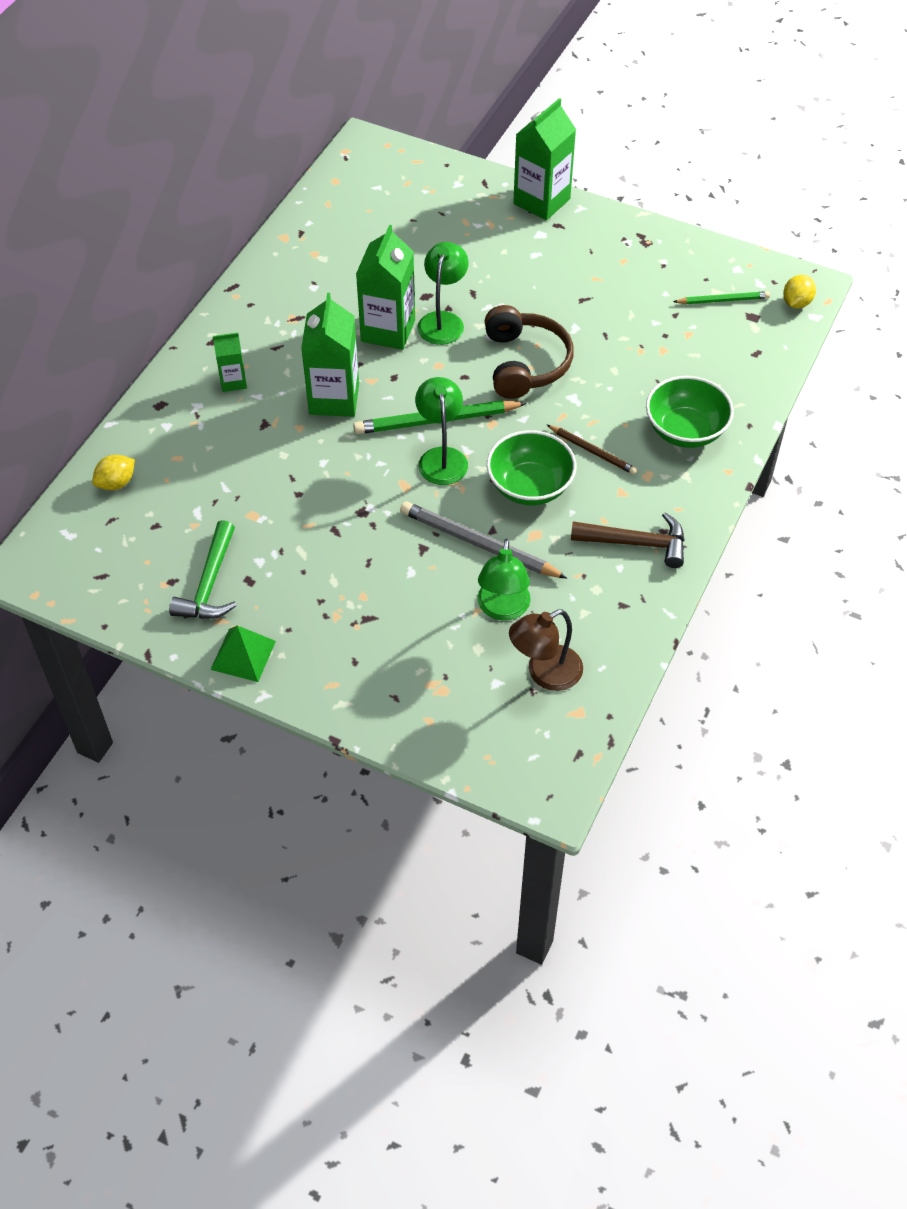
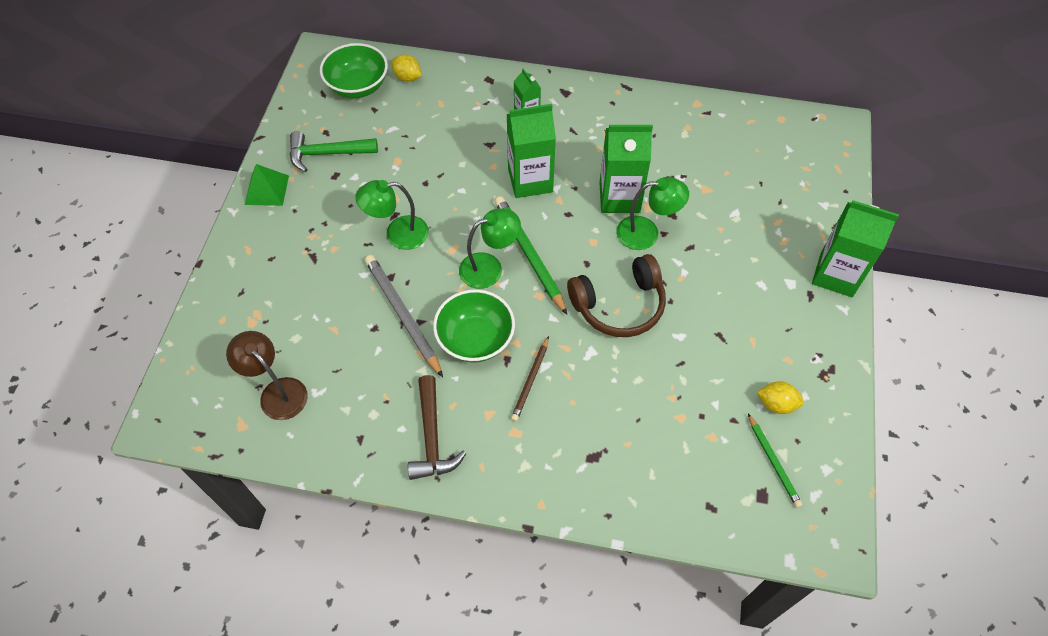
camera: 75 degrees right, 5 degrees up
(479, 544) = (403, 315): grey pencil -> grey pencil turned 45 degrees counterclockwise
(503, 609) = (338, 347): green lamp -> green lamp (398, 234)
(685, 430) = (581, 456): green bowl -> green bowl (358, 86)
(796, 303) = (802, 538): yellow lemon -> yellow lemon (776, 404)

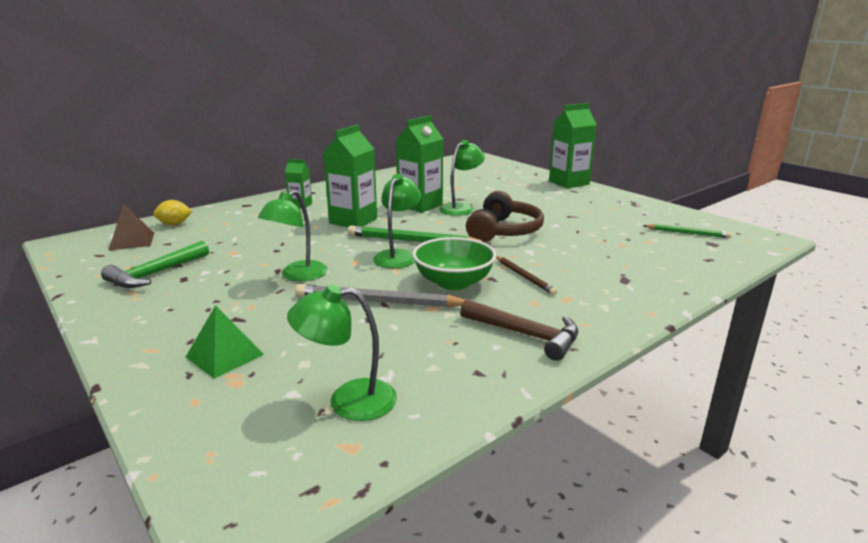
camera: 50 degrees left, 35 degrees down
(266, 190) = (116, 313): green pyramid -> green pyramid (224, 355)
(277, 392) = (348, 401): brown lamp -> green lamp
(358, 86) = (132, 241): green bowl -> brown pyramid
(776, 404) = (642, 219): yellow lemon -> none

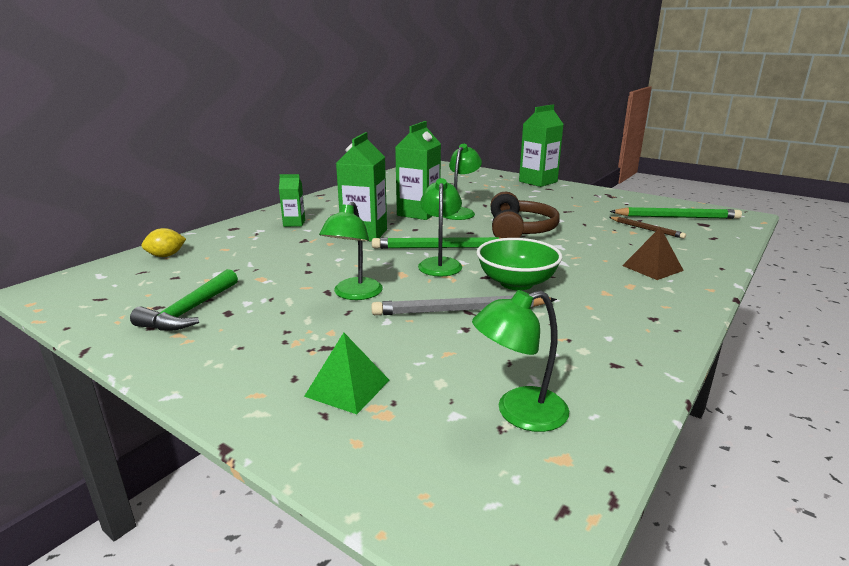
camera: 15 degrees left, 0 degrees up
(132, 241) = (129, 279): brown pyramid -> brown pyramid (652, 268)
(524, 277) = (575, 270): brown pencil -> brown pencil (646, 229)
(525, 334) = (625, 323): brown hammer -> none
(687, 233) = (676, 217): green pencil -> green pencil, size x1.68

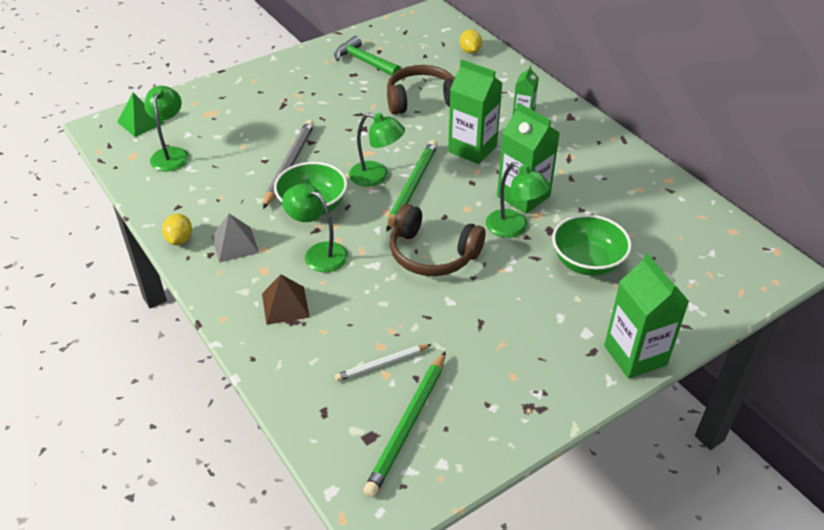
camera: 110 degrees right, 20 degrees up
(283, 264) = (422, 100): none -> brown headphones
(347, 388) = (237, 106): green pyramid -> green pyramid (140, 122)
(354, 294) = (346, 124): green lamp -> green lamp (318, 253)
(473, 194) = (587, 262): none -> green bowl
(621, 308) = (235, 244): none -> grey pyramid
(646, 229) = (382, 364): brown pencil -> white pencil
(662, 343) = (180, 239): none -> yellow lemon

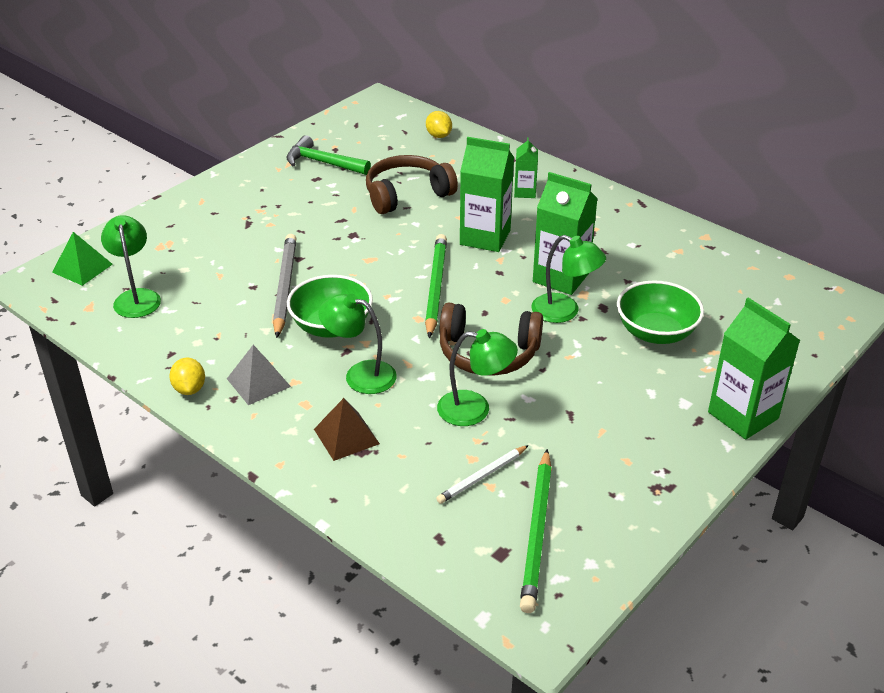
camera: 15 degrees left, 5 degrees down
(376, 176) = (391, 283): green lamp -> green lamp (475, 409)

